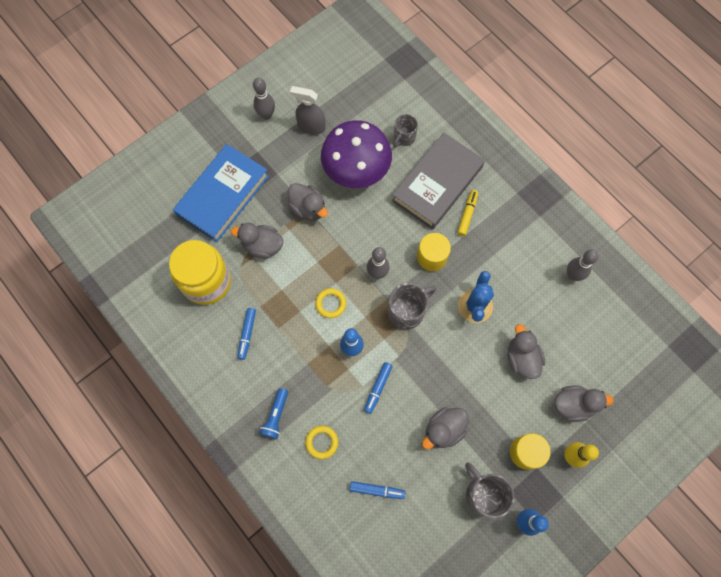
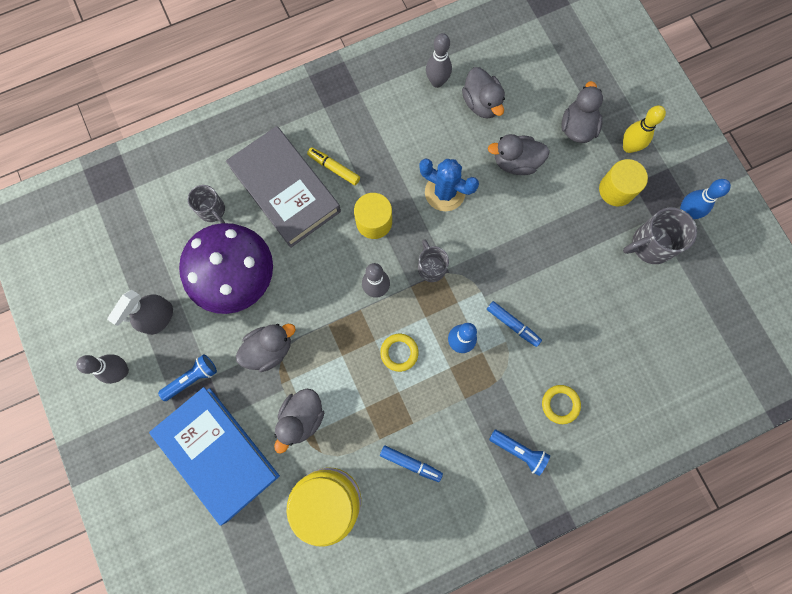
camera: 75 degrees left, 5 degrees up
(272, 162) = (192, 379): none -> blue flashlight
(377, 490) = (625, 356): blue marker -> none
(407, 311) = (431, 267): grey mug -> grey mug, size x0.65
(444, 430) = (575, 266): grey duck -> grey duck (482, 103)

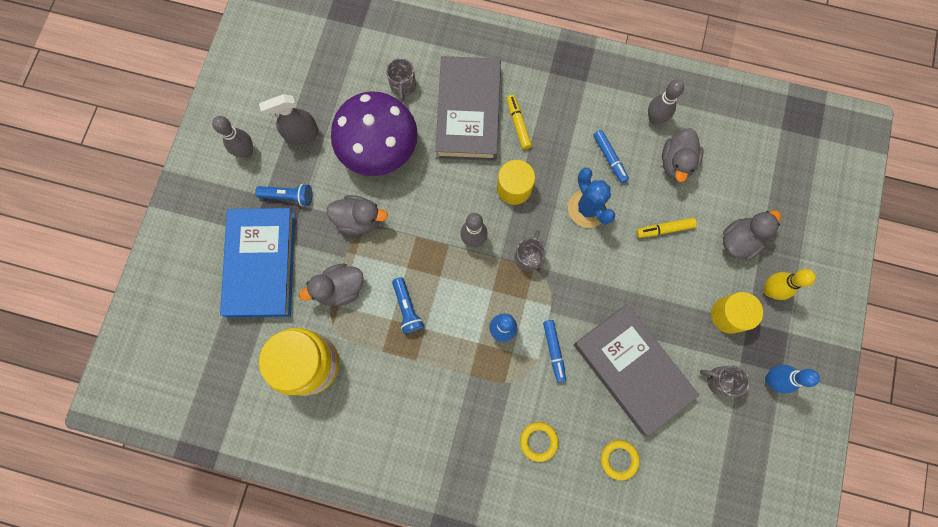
camera: 40 degrees right, 0 degrees up
(399, 352) = (450, 300): yellow ring -> yellow ring (619, 459)
(410, 463) = (389, 388): blue marker -> blue marker (609, 158)
(516, 162) = (664, 229): grey duck -> yellow marker
(518, 451) = (476, 448): blue flashlight -> blue flashlight (407, 309)
(582, 290) = (632, 369): none -> grey book
(650, 245) = (719, 380): grey mug -> grey mug, size x0.65

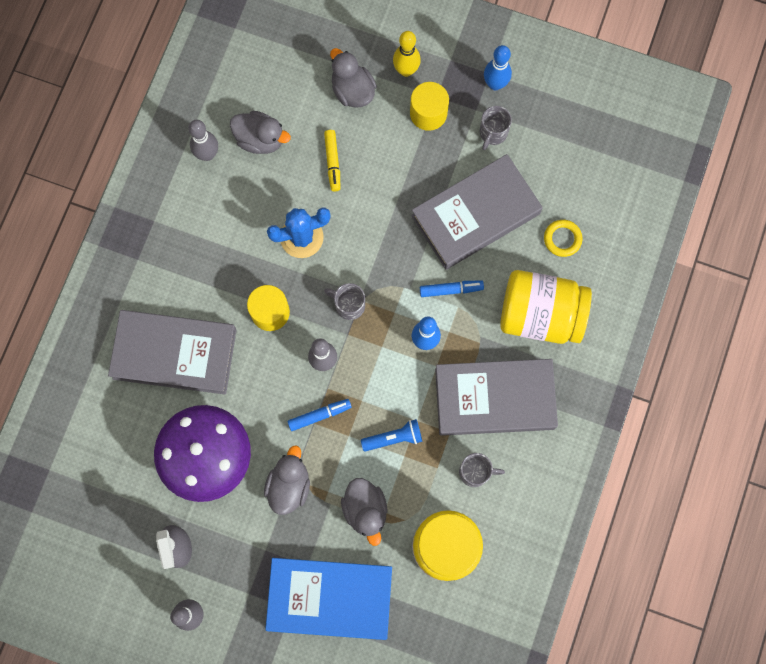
camera: 85 degrees left, 0 degrees up
(288, 196) = (253, 565): blue flashlight -> none
(403, 86) = (133, 425): grey mug -> grey mug (475, 472)
(451, 401) = (494, 399): none -> grey book
(518, 124) = (196, 300): yellow marker -> none
(538, 441) = (540, 315): yellow ring -> yellow jar
(609, 158) = (247, 207): blue marker -> blue marker (319, 415)

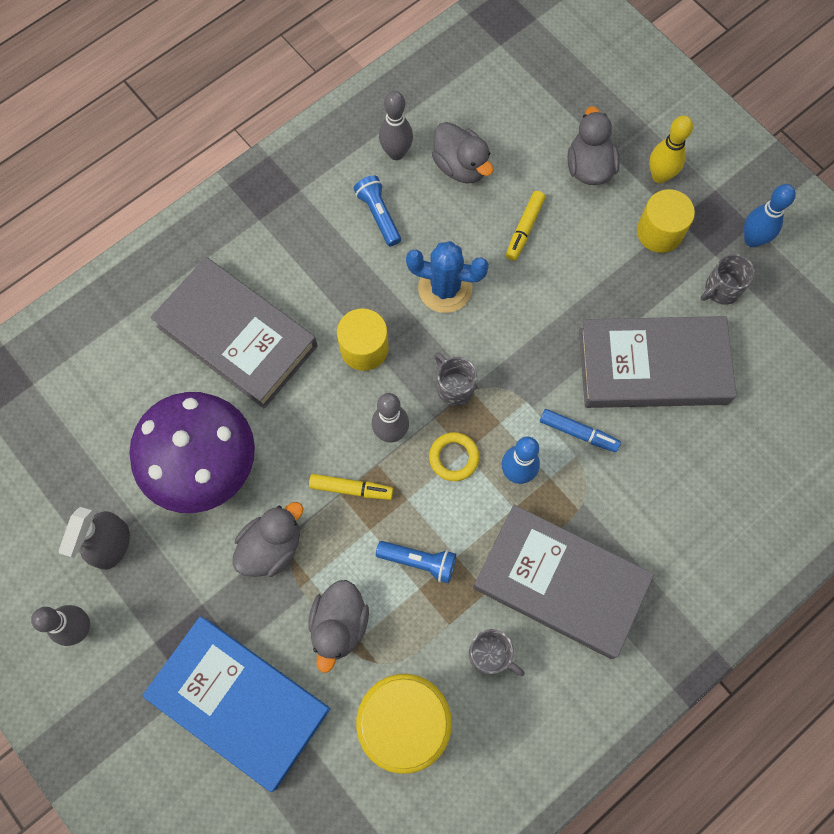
camera: 30 degrees right, 5 degrees down
(222, 208) = (379, 215): none -> blue flashlight
(319, 415) = (351, 489): blue marker -> yellow marker
(540, 315) = (667, 517): yellow jar -> none
(562, 239) = (739, 446): yellow ring -> yellow ring (454, 457)

